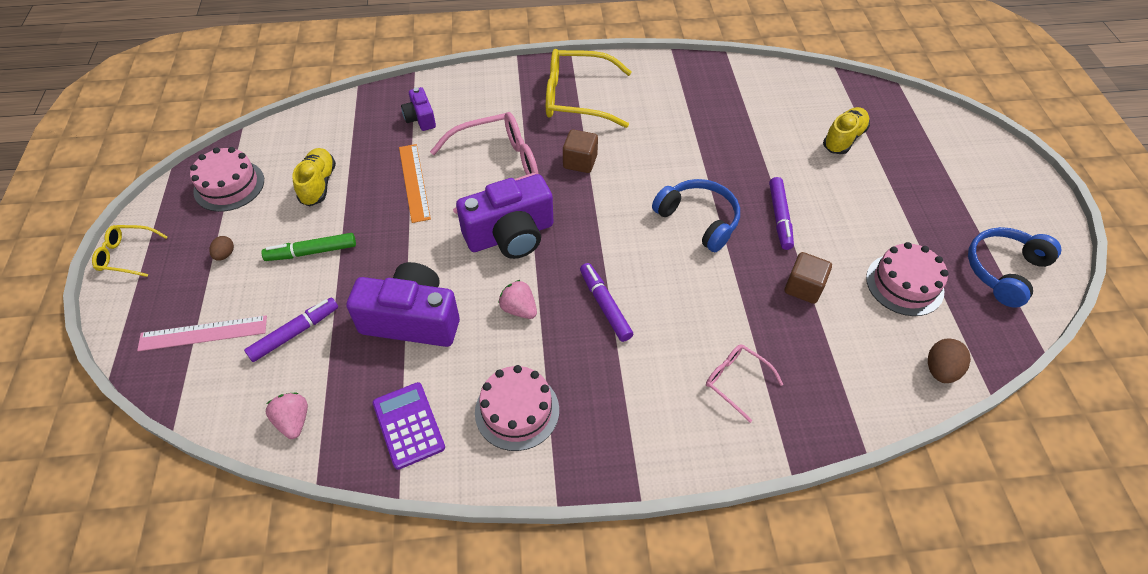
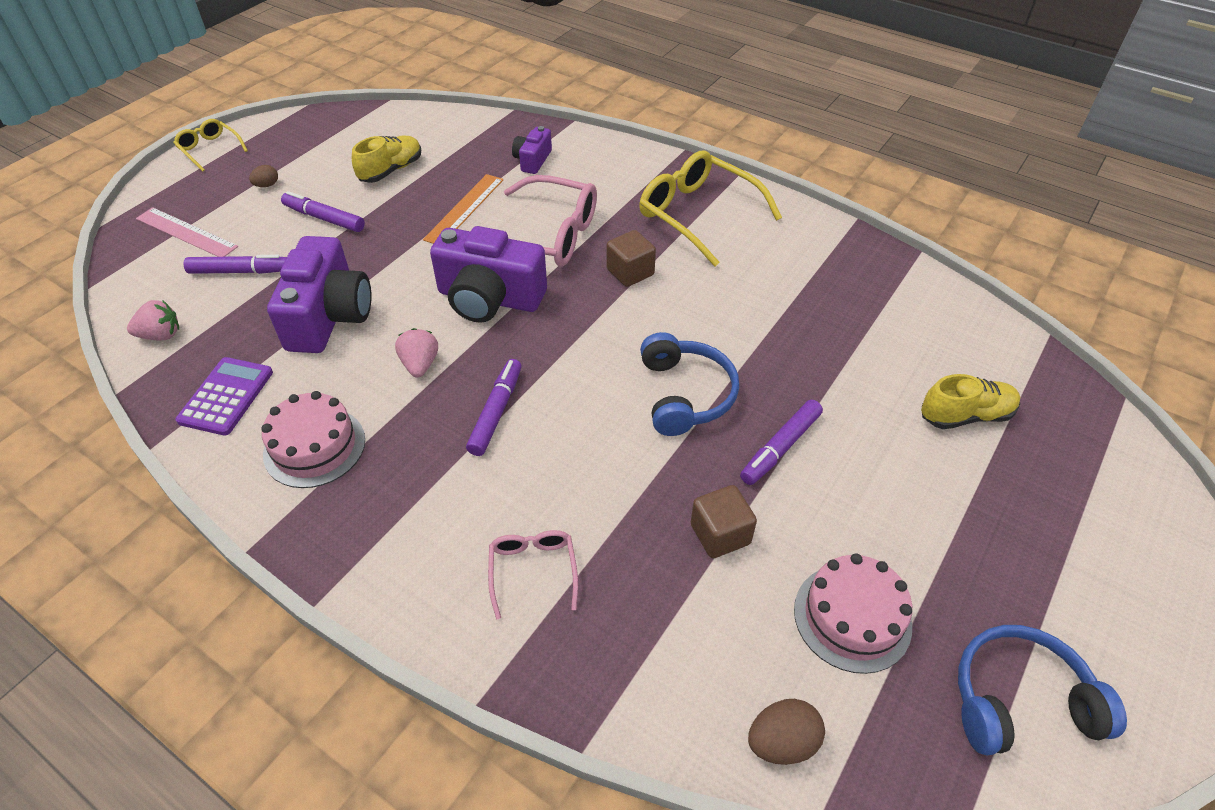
camera: 40 degrees right, 5 degrees down
(229, 185) = (330, 137): pink cake -> none
(293, 421) = (161, 335): pink strawberry -> pink strawberry turned 60 degrees clockwise
(311, 252) = (324, 218): green marker -> purple marker
(412, 320) = (329, 316): purple camera -> purple camera turned 45 degrees clockwise

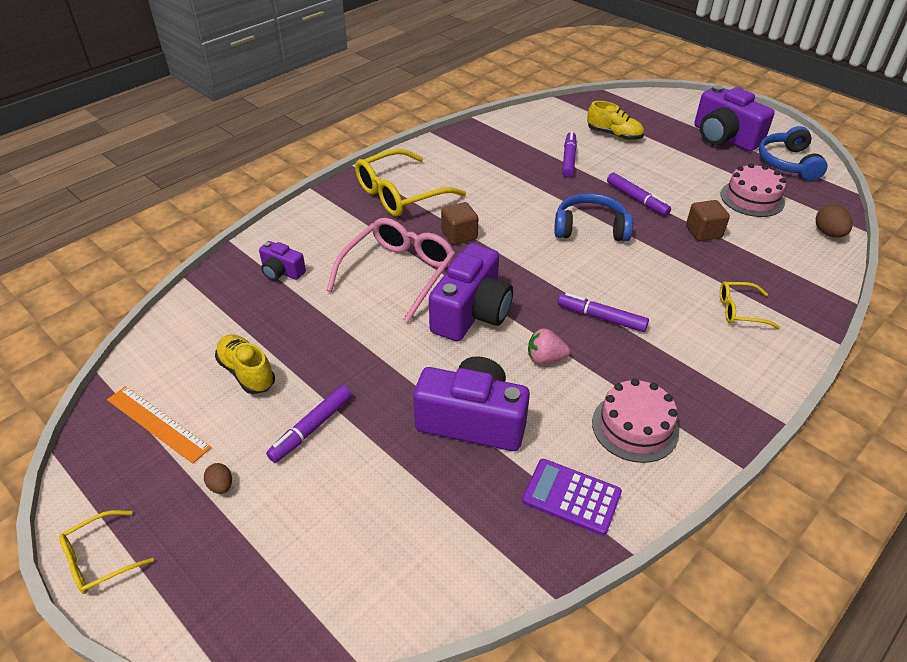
camera: 80 degrees left, 5 degrees down
(161, 335) = (473, 568): pink strawberry -> none
(186, 232) = (286, 565): pink ruler -> none
(240, 271) = (381, 501): purple marker -> purple marker (569, 159)
(465, 209) = (339, 321): orange ruler -> orange ruler (158, 423)
(533, 571) = (740, 310): pink glasses -> yellow glasses
(965, 416) = (614, 135): yellow shoe -> yellow shoe turned 120 degrees clockwise
(1058, 586) = (724, 138): none -> purple camera

